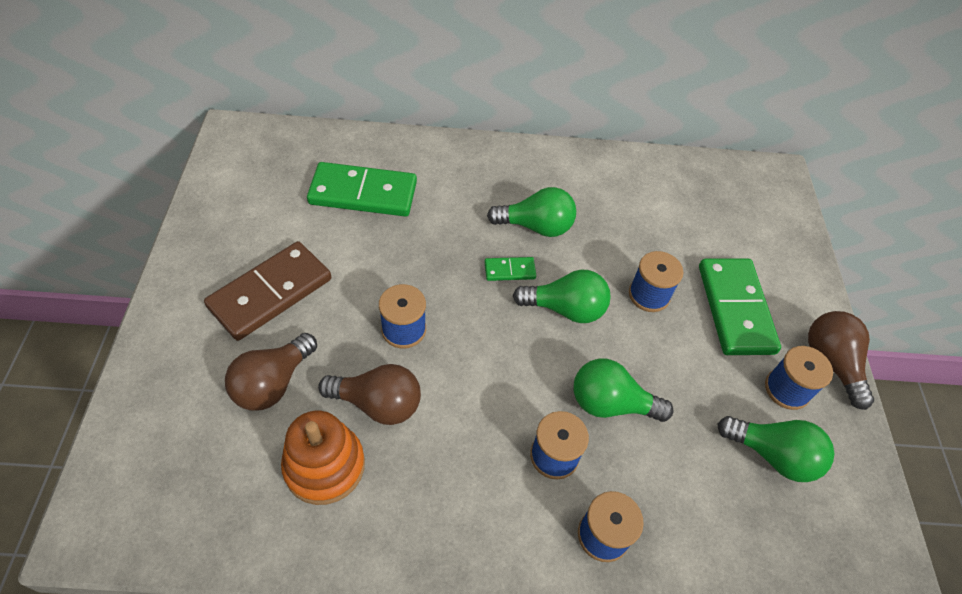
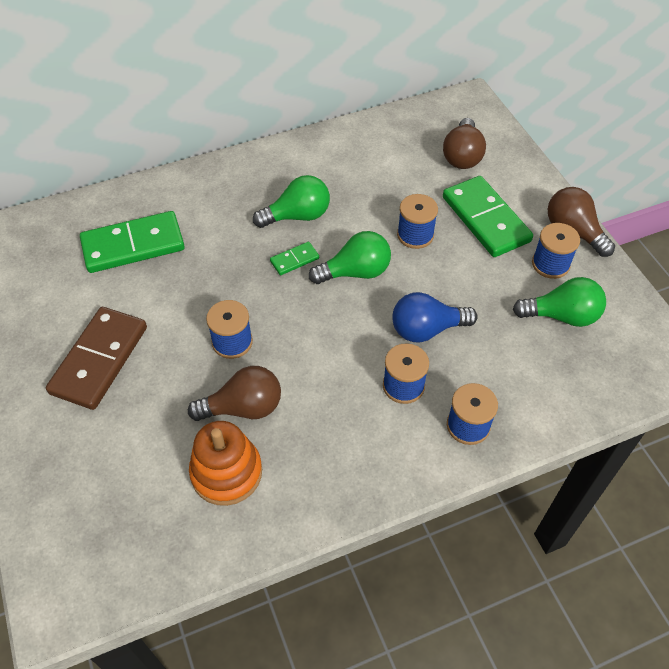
camera: 20 degrees left, 0 degrees up
(273, 383) = (145, 429): brown light bulb -> brown light bulb (462, 156)
(610, 404) = (426, 329): green light bulb -> blue light bulb

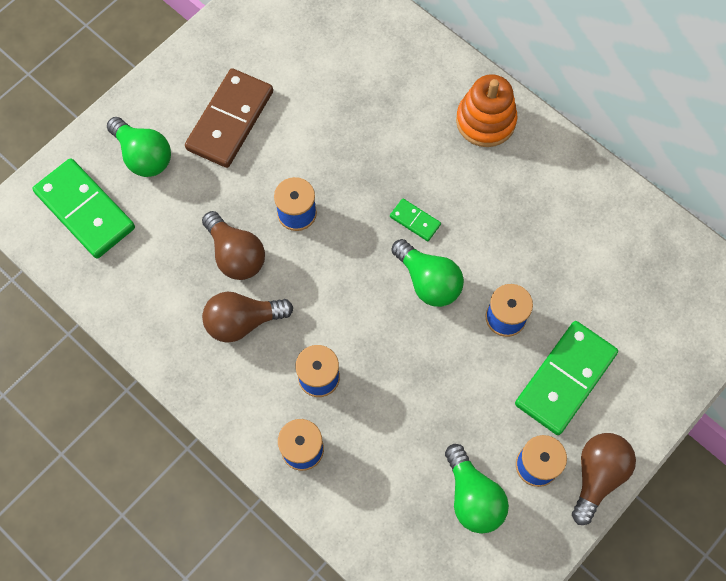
camera: 65 degrees right, 15 degrees up
(99, 360) = (230, 120): brown domino -> brown domino turned 60 degrees counterclockwise
(133, 245) = (360, 78): green domino -> green domino (85, 210)
(226, 472) = (171, 272): orange stacking toy -> orange stacking toy (485, 121)
(297, 216) = (471, 198): green light bulb -> green light bulb (143, 156)
(426, 329) = (392, 373): blue light bulb -> none
(462, 156) = (648, 322): brown light bulb -> brown light bulb (243, 321)

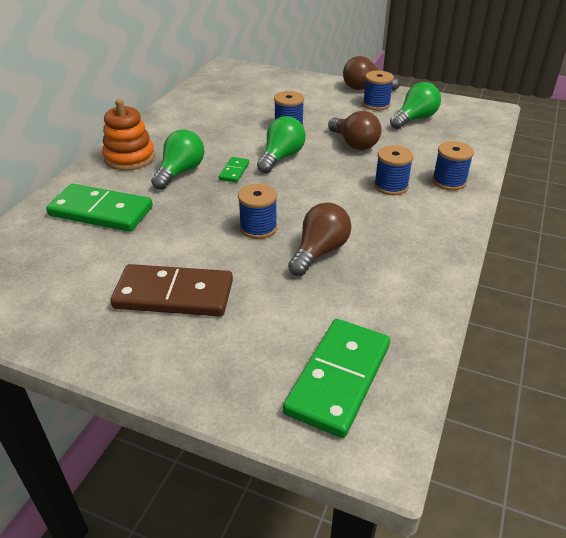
camera: 110 degrees left, 30 degrees down
(143, 156) = (245, 350): green light bulb -> green light bulb (180, 172)
(243, 321) = (377, 232): brown light bulb -> brown light bulb (354, 144)
(565, 378) = (315, 104): green domino -> green domino (101, 212)

